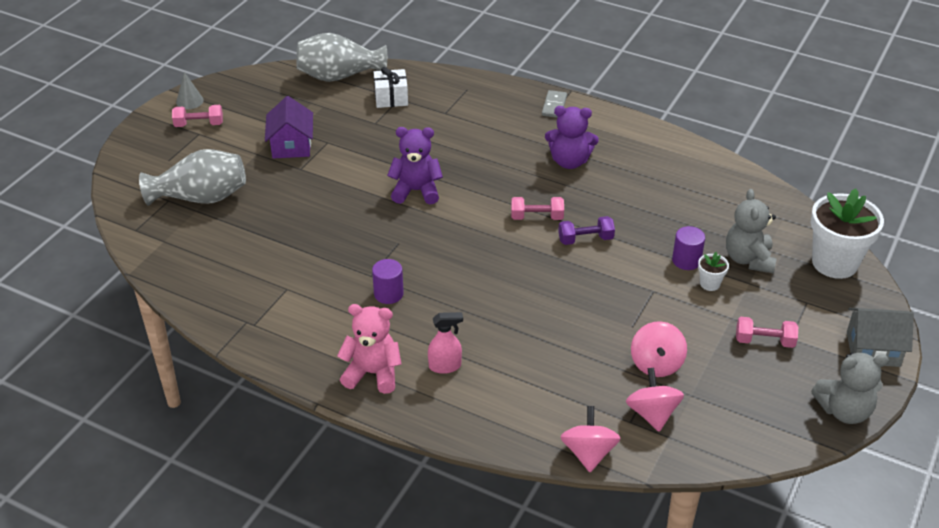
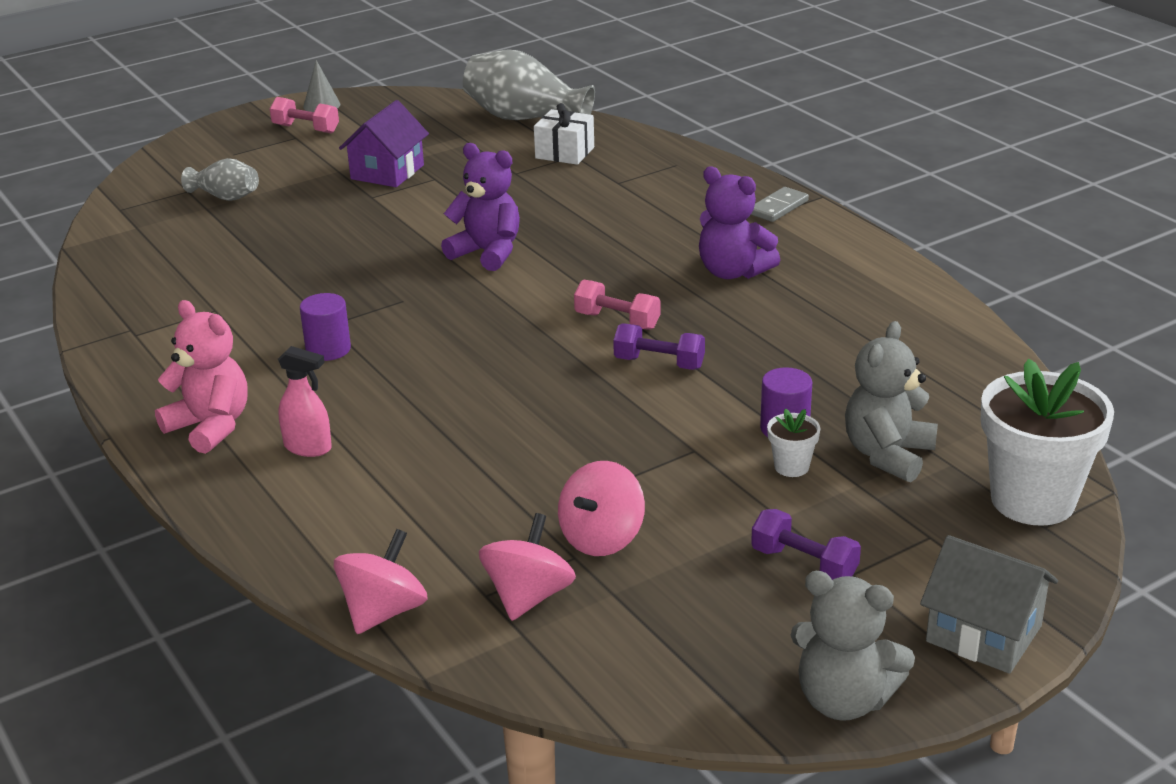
camera: 30 degrees right, 10 degrees down
(201, 197) = (225, 197): grey vase -> grey vase, size x0.56
(764, 341) = (804, 564): pink dumbbell -> purple dumbbell

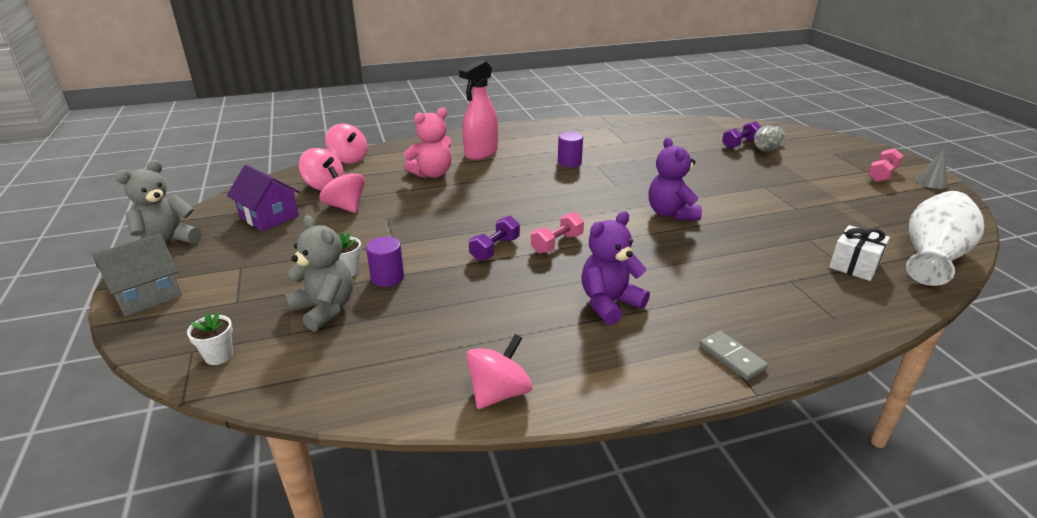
camera: 105 degrees right, 0 degrees up
(210, 427) = (514, 137): pink teddy bear -> pink teddy bear (432, 174)
(308, 447) = (481, 153): pink spray bottle -> pink spray bottle, size x1.69
(387, 172) = (807, 194): purple house -> purple house (269, 217)
(487, 253) = (671, 213): purple teddy bear -> purple teddy bear turned 120 degrees clockwise
(524, 118) = (932, 257): grey vase -> white vase
(804, 564) = (264, 255): purple dumbbell -> purple dumbbell (740, 144)
(927, 309) = (499, 393): none -> pink spinning top
(1032, 500) = (219, 356): white flower pot -> white flower pot, size x0.43

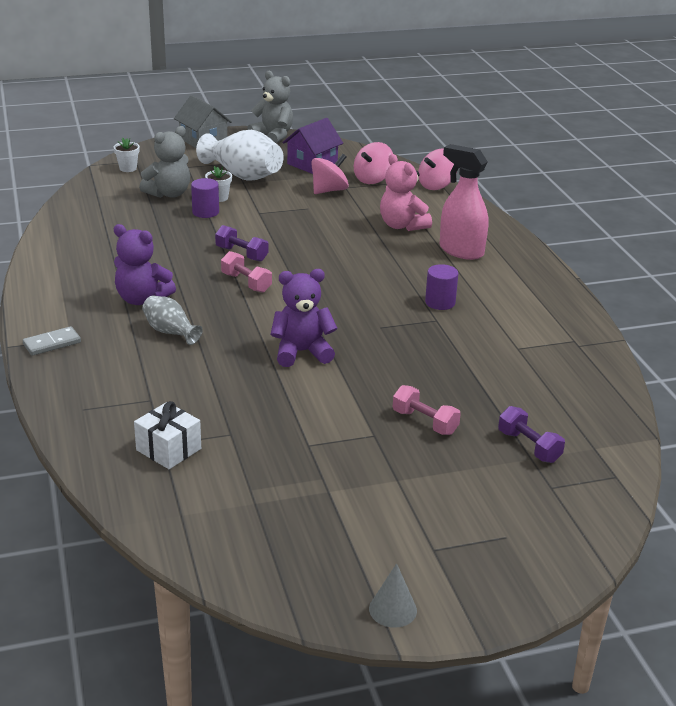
camera: 90 degrees right, 0 degrees up
(499, 393) = (54, 251): pink spinning top -> none
(609, 303) = (142, 299): purple teddy bear -> purple teddy bear turned 150 degrees clockwise
(766, 149) = (512, 468): grey vase -> grey vase (170, 332)
(882, 175) = (419, 562): pink dumbbell -> pink dumbbell (425, 422)
(932, 257) = (172, 516): white vase -> white vase (243, 175)

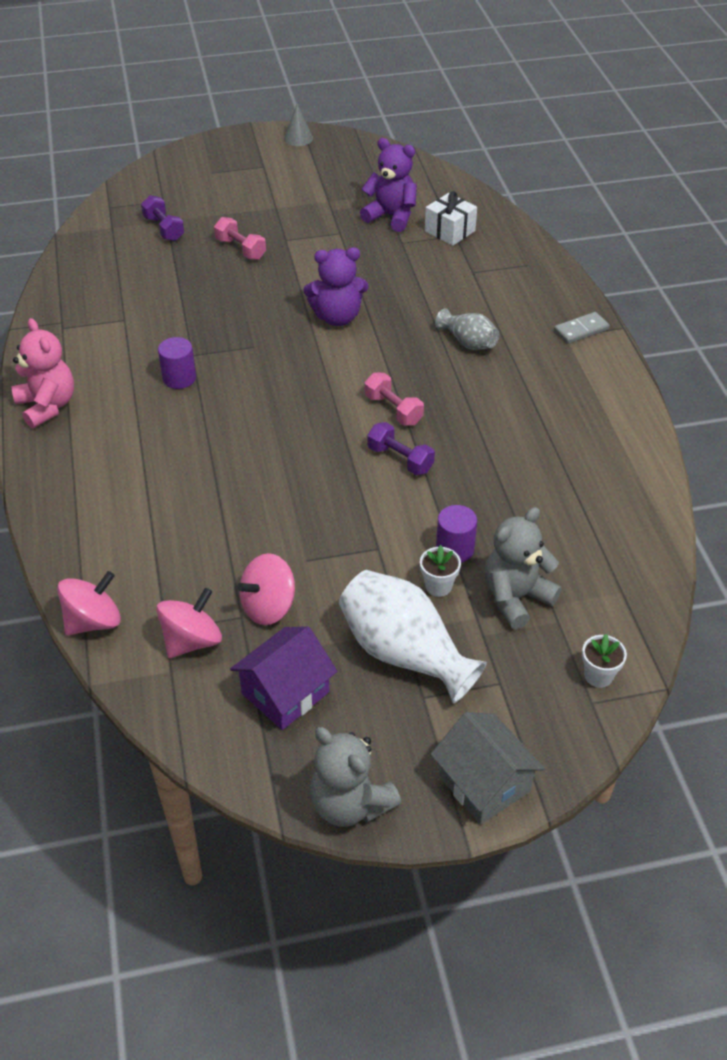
camera: 175 degrees left, 15 degrees up
(142, 299) = (507, 386): purple teddy bear -> purple teddy bear (391, 216)
(402, 225) = (180, 517): pink teddy bear -> pink teddy bear (47, 406)
(461, 251) = (120, 463): pink spray bottle -> none

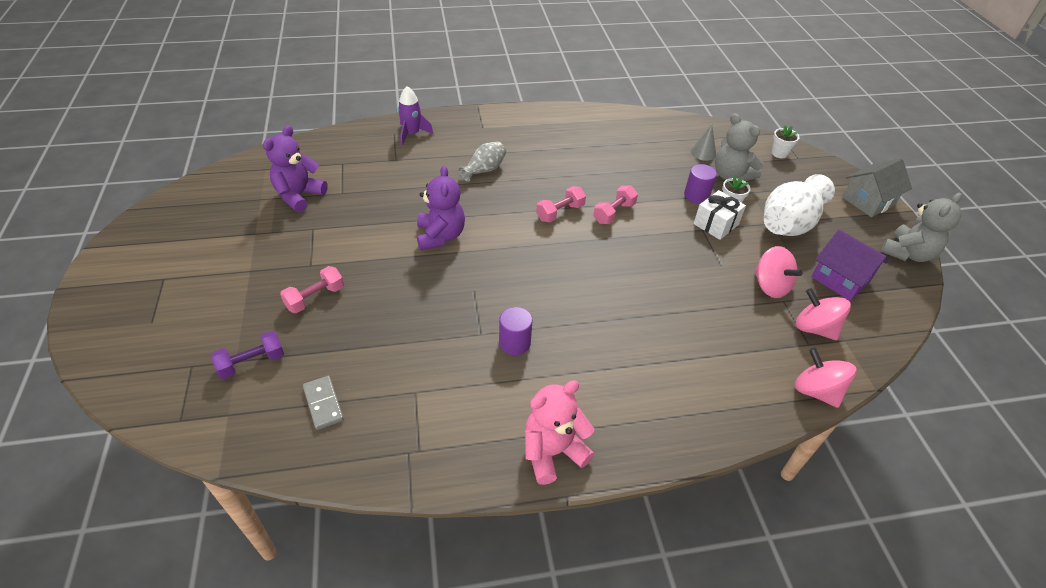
camera: 90 degrees left, 0 degrees up
(298, 138) = (121, 250): grey cone -> grey cone (703, 152)
(400, 459) = (614, 213): purple dumbbell -> pink dumbbell
(449, 231) = (334, 165): white gift -> white gift (716, 224)
(529, 278) = (412, 134): none -> purple rocket
(581, 330) = (477, 120): grey domino -> grey domino (323, 404)

